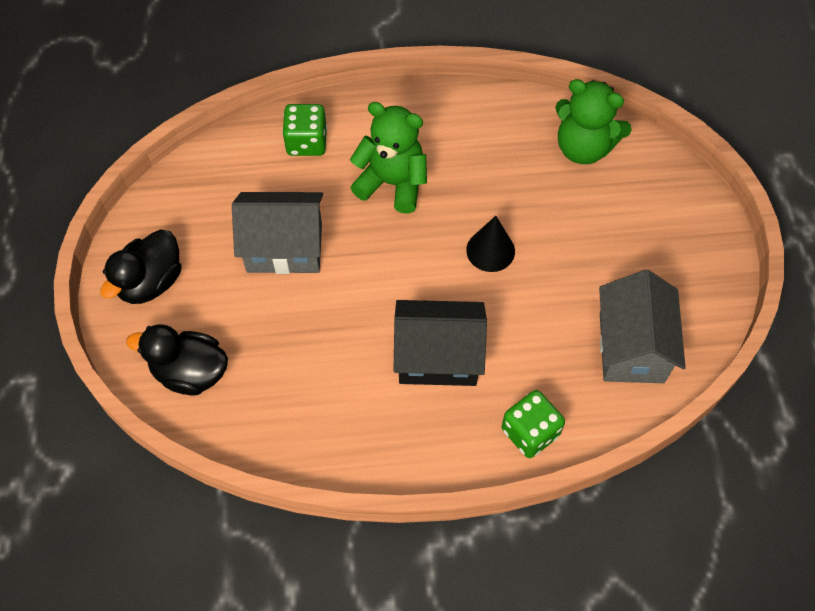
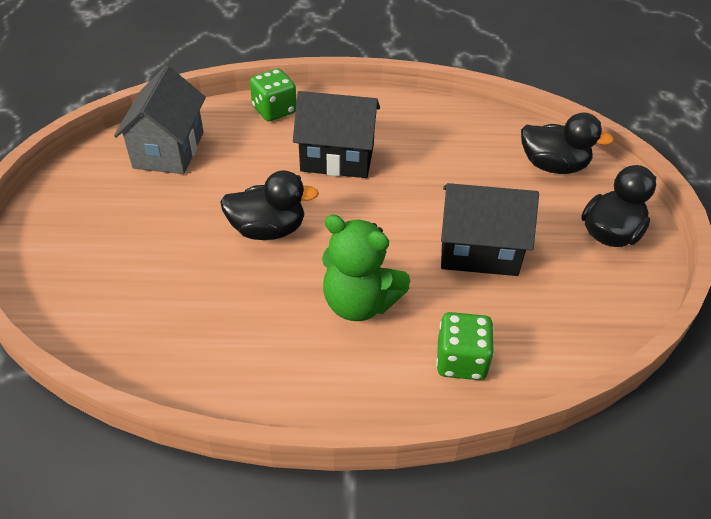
camera: 175 degrees left, 15 degrees down
(284, 248) = (479, 250): grey house -> black house
(490, 250) = (268, 229): black cone -> black duck
(583, 147) = (125, 321): green teddy bear -> none

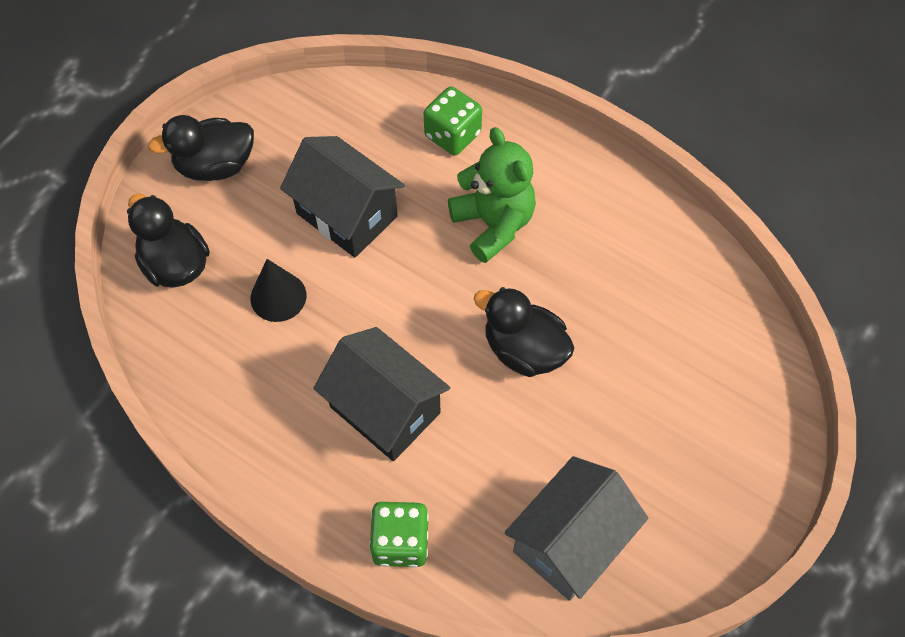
camera: 145 degrees left, 15 degrees up
(468, 180) = (278, 296): none -> black cone

